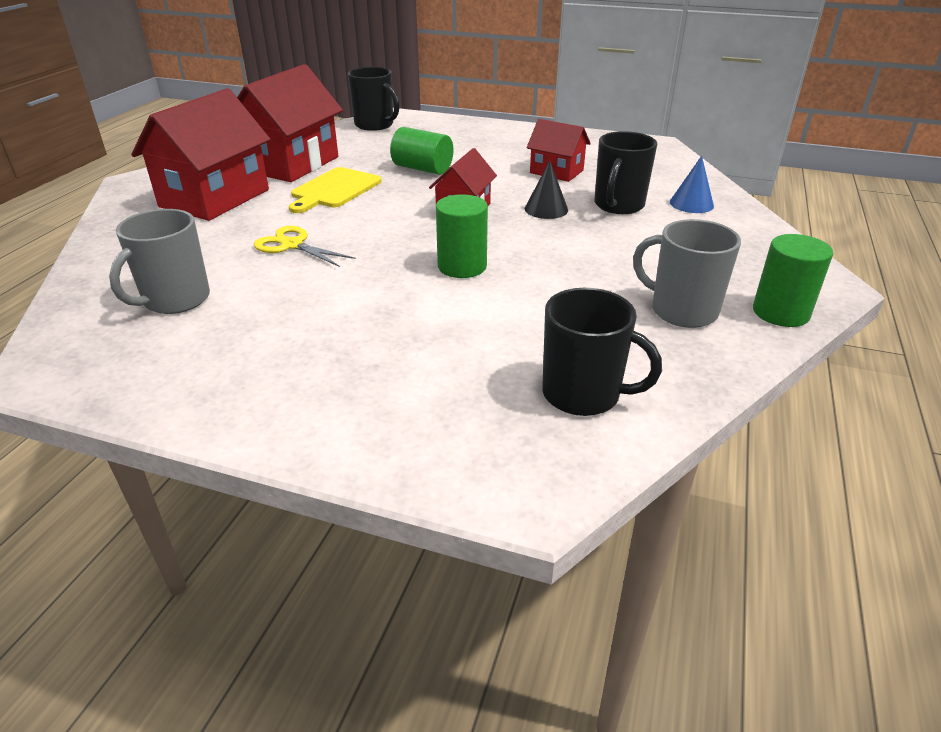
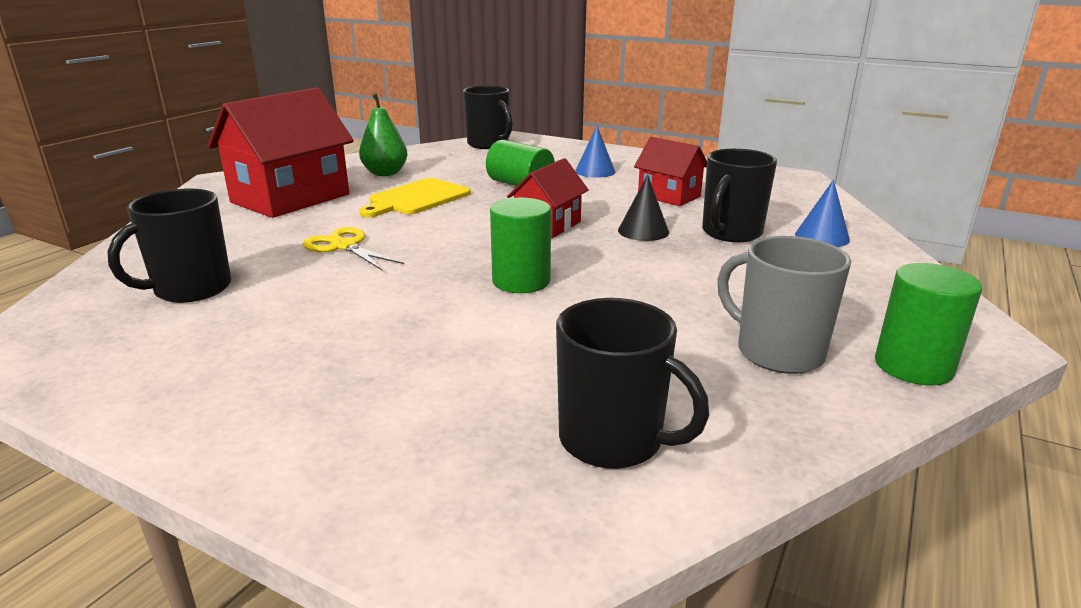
camera: 10 degrees right, 10 degrees down
(175, 300) = (190, 289): grey mug -> black mug
(291, 164) = (385, 173): red house -> green pear
(483, 149) = (595, 171): none -> blue cone

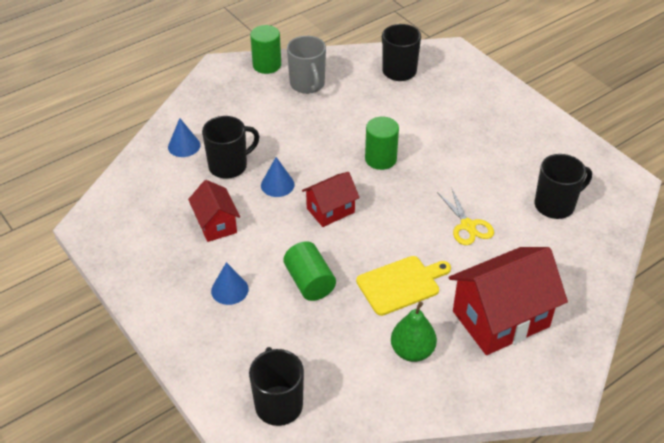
camera: 155 degrees left, 20 degrees up
(643, 231) = (277, 185): black cone -> blue cone

